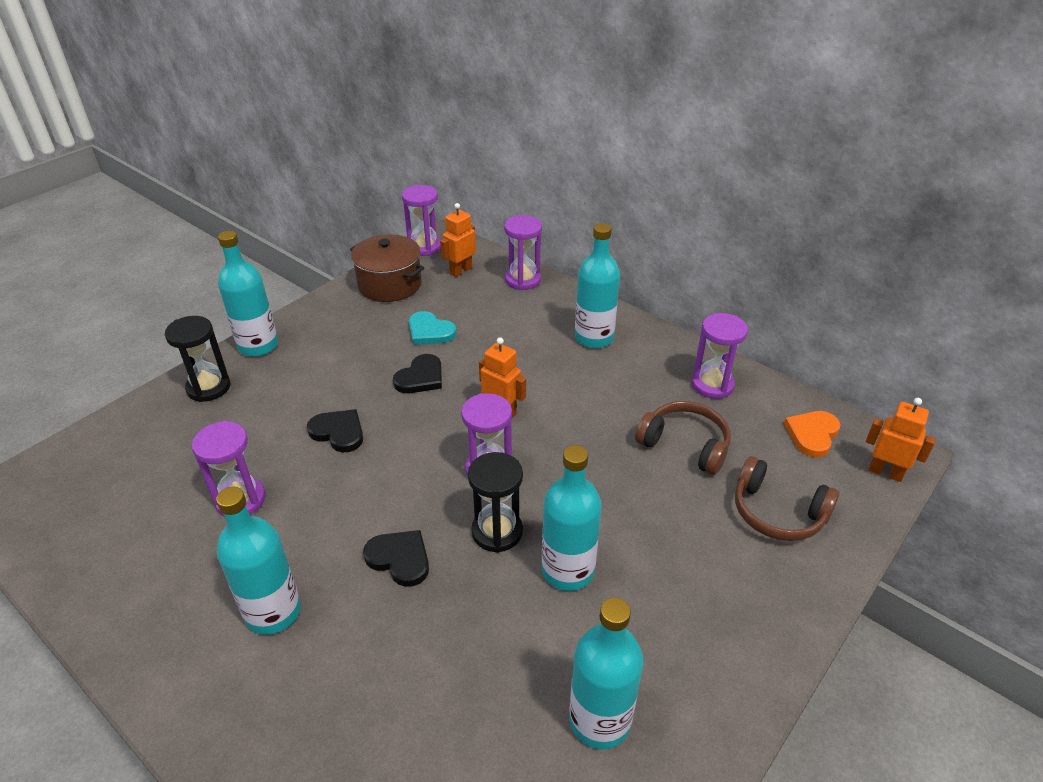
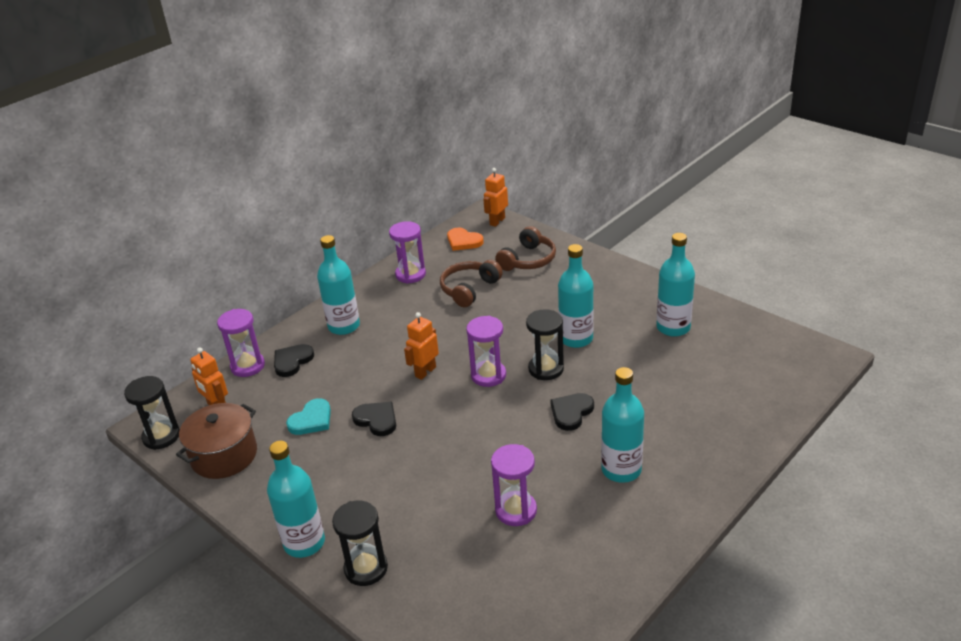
camera: 85 degrees left, 5 degrees down
(338, 432) = (440, 462): black heart -> black heart (292, 361)
(424, 247) = (161, 436): purple hourglass -> black hourglass

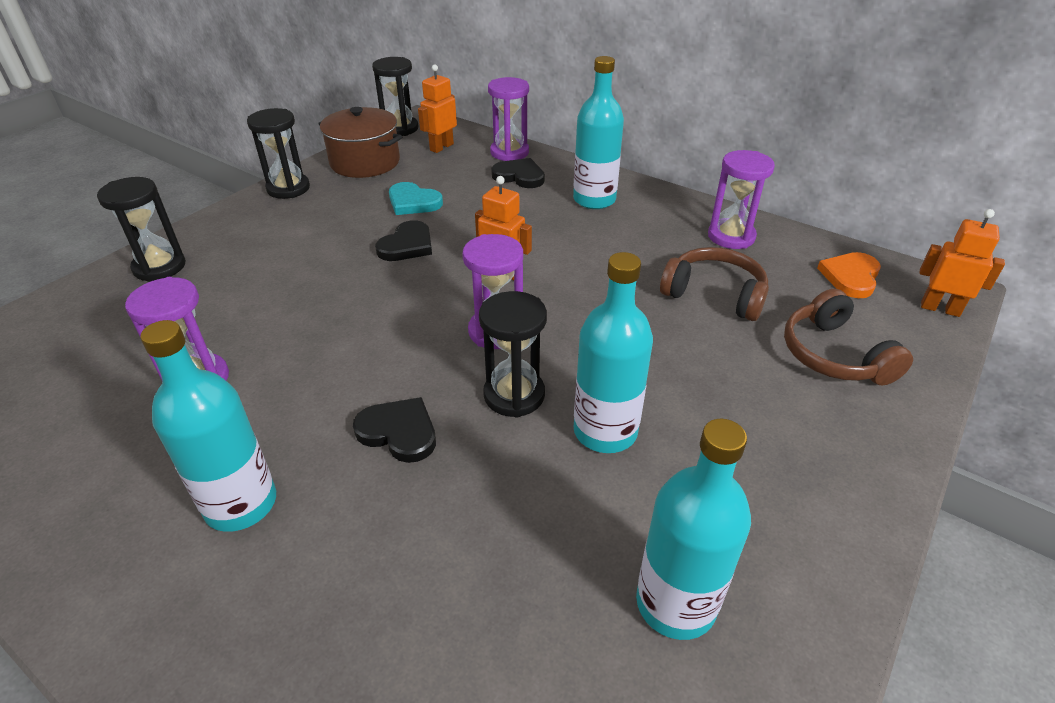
camera: 80 degrees right, 5 degrees up
(254, 503) = (288, 188): none -> black hourglass
(304, 543) = (218, 224): turquoise bottle -> none
(528, 260) = (834, 355): brown headphones -> brown headphones turned 45 degrees clockwise

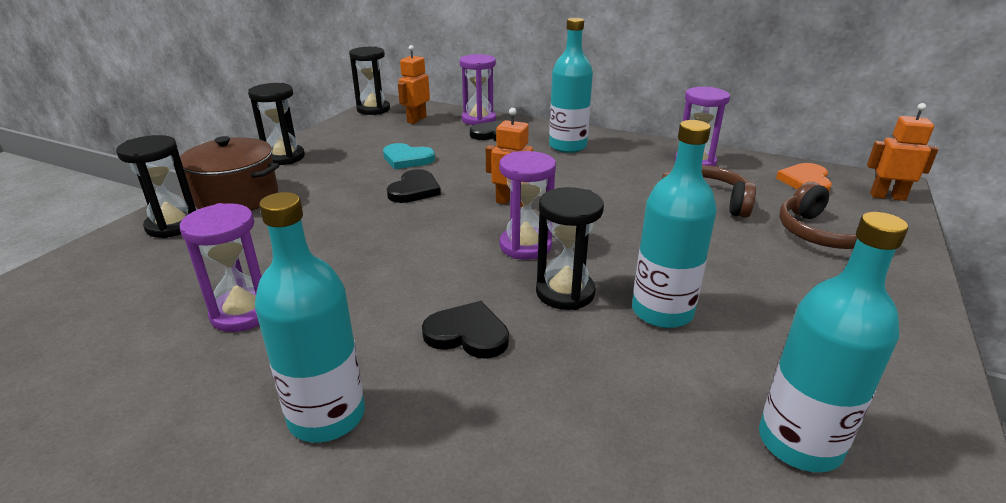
camera: 10 degrees left, 10 degrees down
(365, 162) = (350, 134): brown pot -> brown pot (237, 198)

